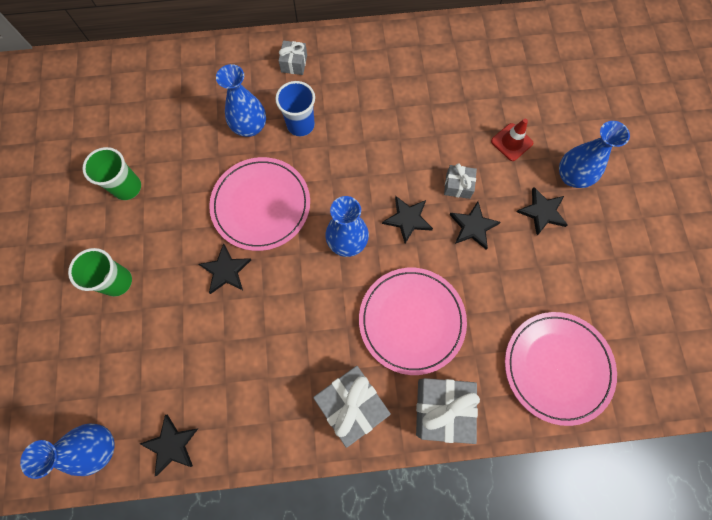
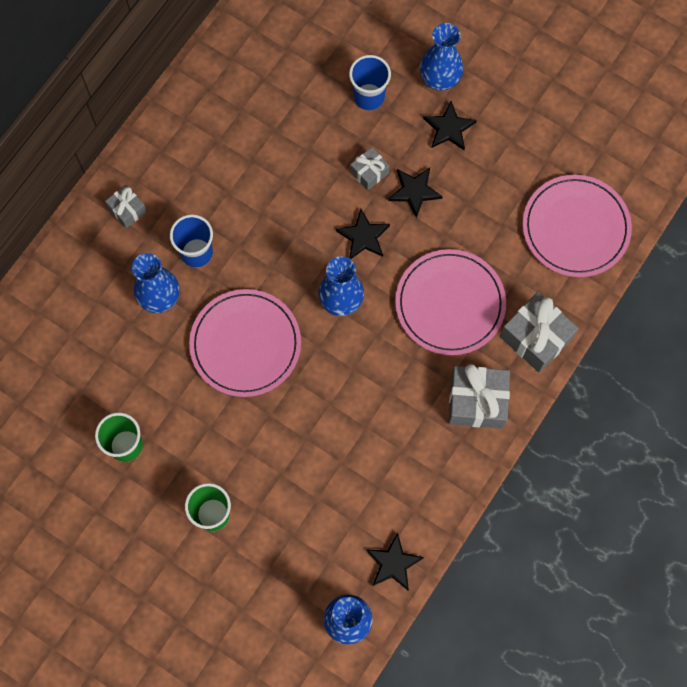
camera: 50 degrees left, 0 degrees up
(226, 270) = (281, 417): black star -> none
(511, 142) = (369, 97): red traffic cone -> blue cup

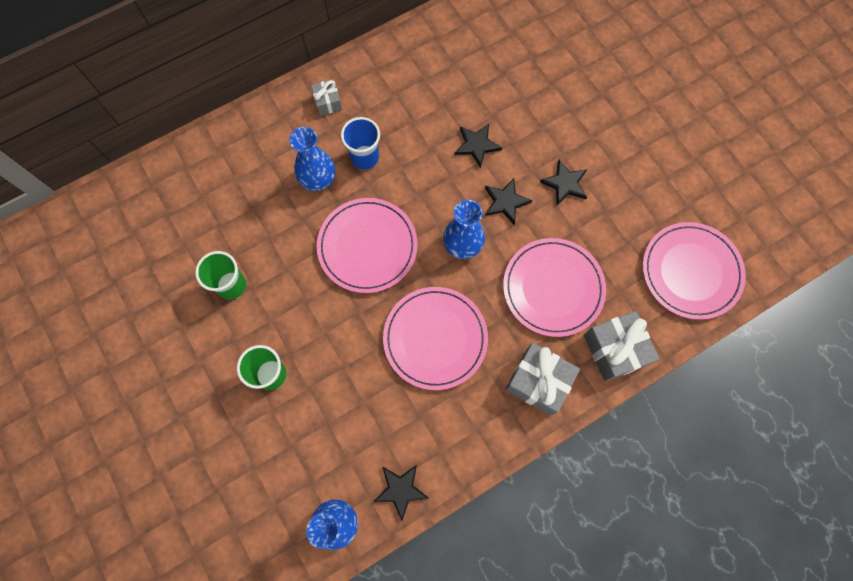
camera: 25 degrees right, 0 degrees up
(358, 405) = (435, 338): none -> pink plate
(369, 97) = (561, 94): blue cup -> none
(369, 172) = (534, 153): grey gift -> none
(439, 78) = (627, 103): blue vase -> none
(449, 128) = (617, 145): black star -> black star (477, 145)

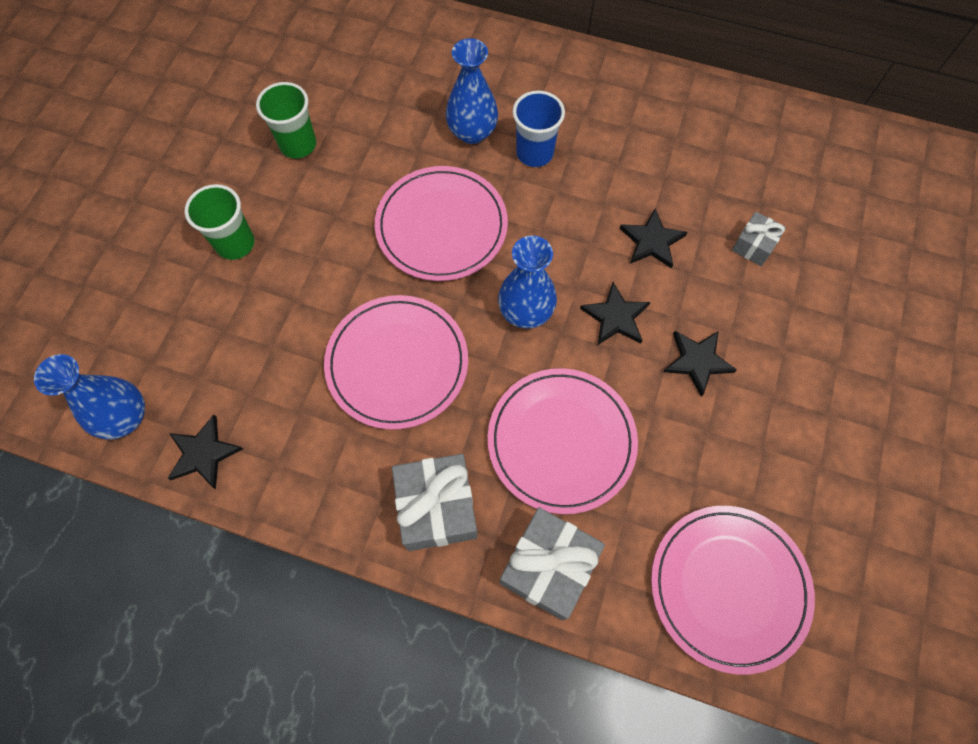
camera: 50 degrees right, 5 degrees down
(328, 102) = (561, 80): grey gift -> grey gift (753, 245)

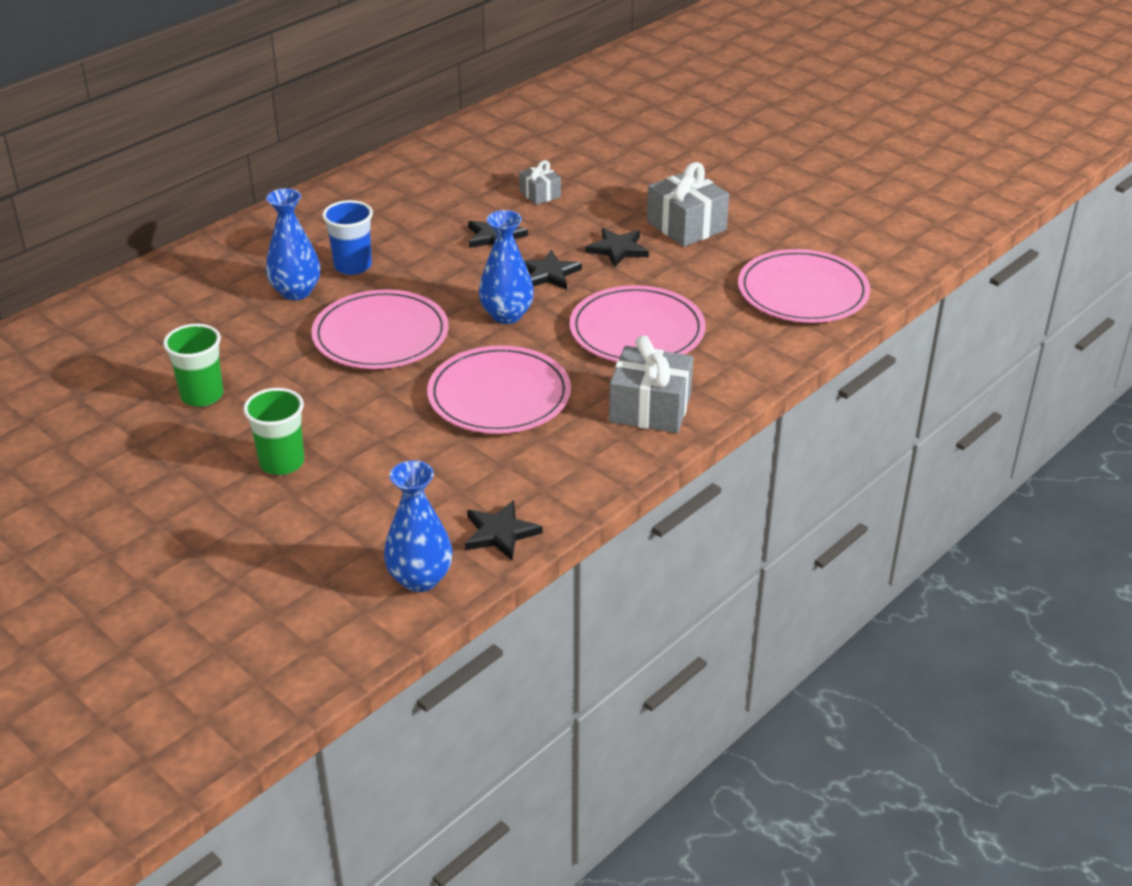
camera: 65 degrees left, 30 degrees down
(548, 567) = (736, 367): grey gift -> grey gift (686, 226)

